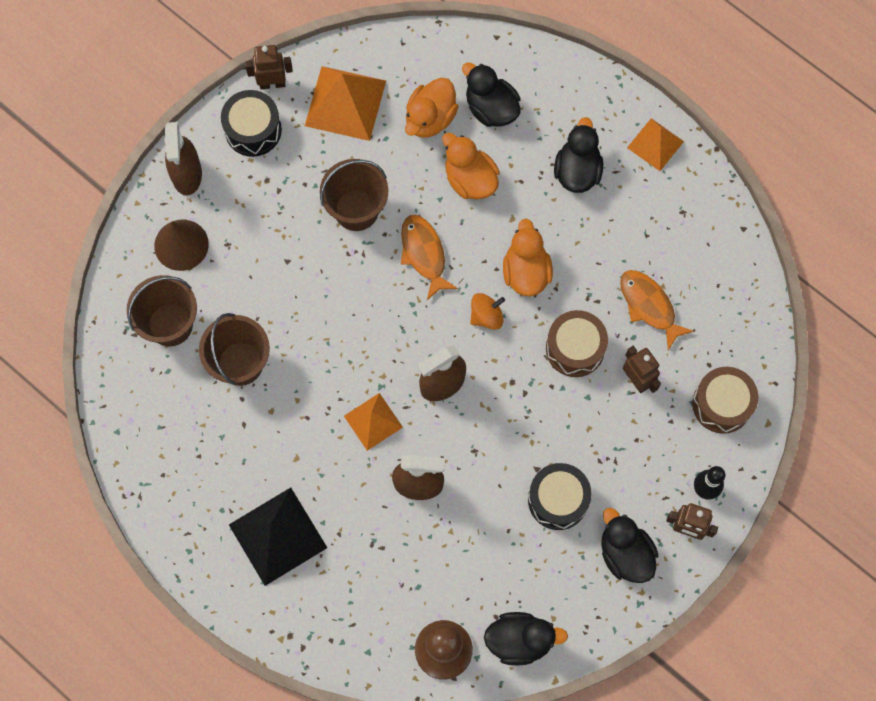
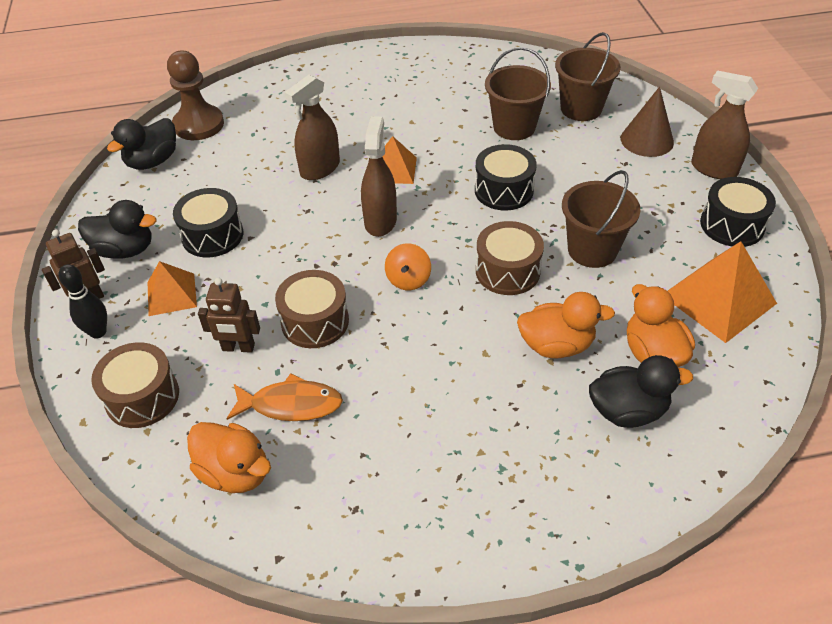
camera: 130 degrees right, 25 degrees down
(272, 83) = (778, 260): brown robot -> none
(278, 536) = (367, 90): black pyramid -> none
(334, 316) = (504, 190): none -> black drum
(424, 254) = (507, 271): orange fish -> brown drum
(526, 272) = (421, 331): orange duck -> orange duck (235, 472)
(577, 171) = (490, 441): black duck -> none
(655, 144) = (458, 542): orange pyramid -> orange pyramid (172, 294)

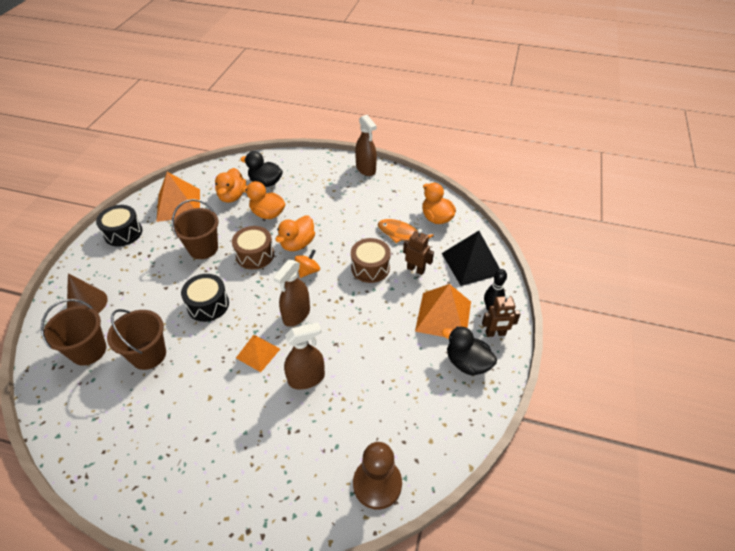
camera: 155 degrees left, 0 degrees up
(142, 397) = (471, 263): brown drum -> black pyramid
(152, 161) = (430, 450): black duck -> none
(172, 294) = (443, 316): orange pyramid -> orange pyramid, size x1.65
(212, 235) = (405, 350): black drum -> none
(458, 313) = (297, 244): none -> orange duck
(713, 169) = (83, 267): brown spray bottle -> brown spray bottle (366, 169)

